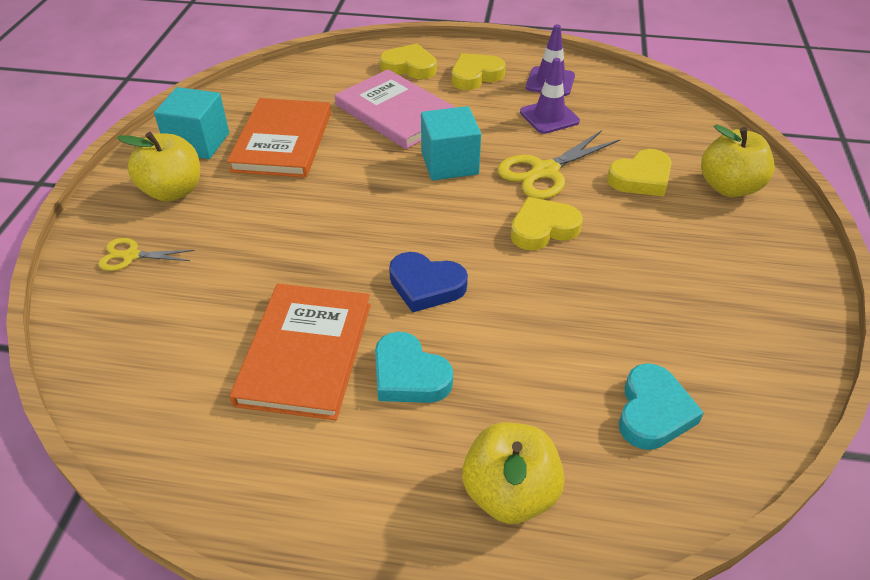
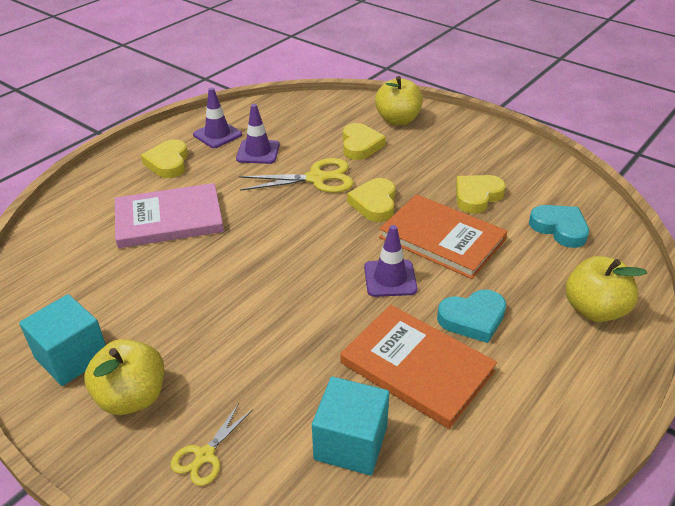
camera: 60 degrees left, 5 degrees down
(282, 141) = (135, 298): orange book -> orange book (442, 239)
(409, 67) = (113, 189): yellow heart -> yellow heart (477, 196)
(426, 285) = (390, 278): blue heart -> purple traffic cone
(449, 163) = (264, 216): turquoise cube -> turquoise cube (350, 443)
(545, 171) = (316, 178): yellow scissors -> yellow scissors turned 90 degrees counterclockwise

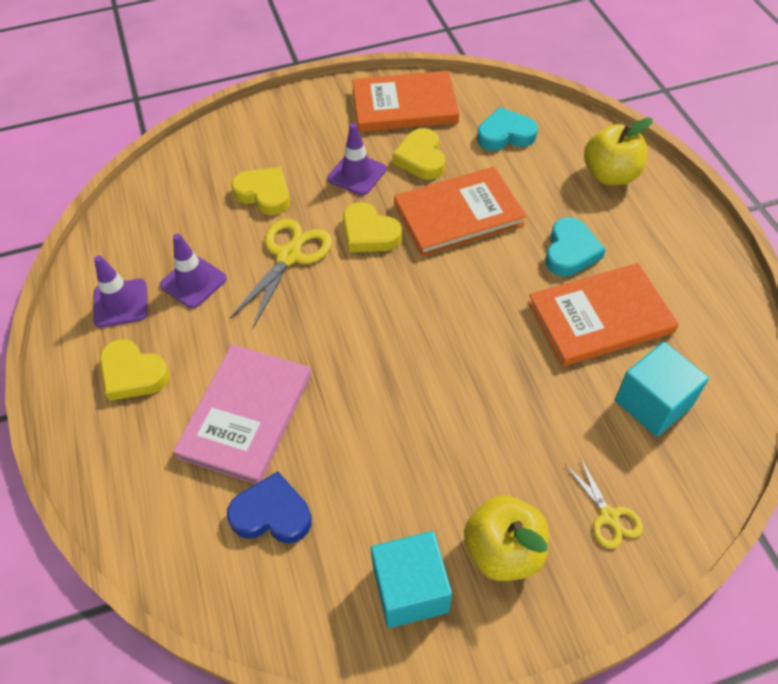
camera: 55 degrees left, 15 degrees up
(98, 264) = (272, 514): none -> blue heart
(390, 278) = (483, 278): purple traffic cone -> purple traffic cone (357, 174)
(398, 120) = (249, 143): yellow apple -> none
(521, 166) = (404, 105): none -> orange book

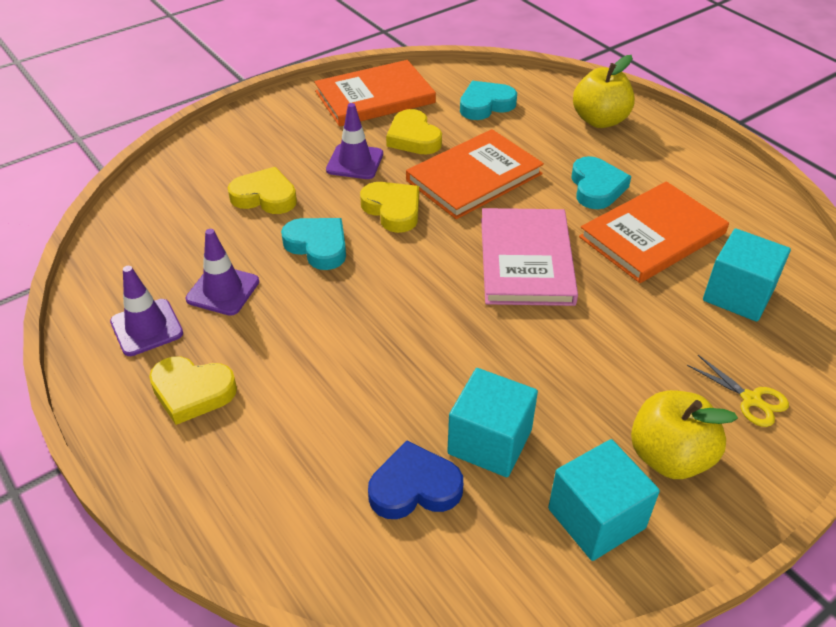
camera: 20 degrees left, 10 degrees down
(246, 415) = (341, 401): pink book -> pink book (526, 260)
(289, 256) = (318, 246): yellow scissors -> turquoise heart
(352, 489) = (489, 442): none -> turquoise cube
(369, 233) = (393, 210): yellow heart -> yellow heart turned 150 degrees counterclockwise

